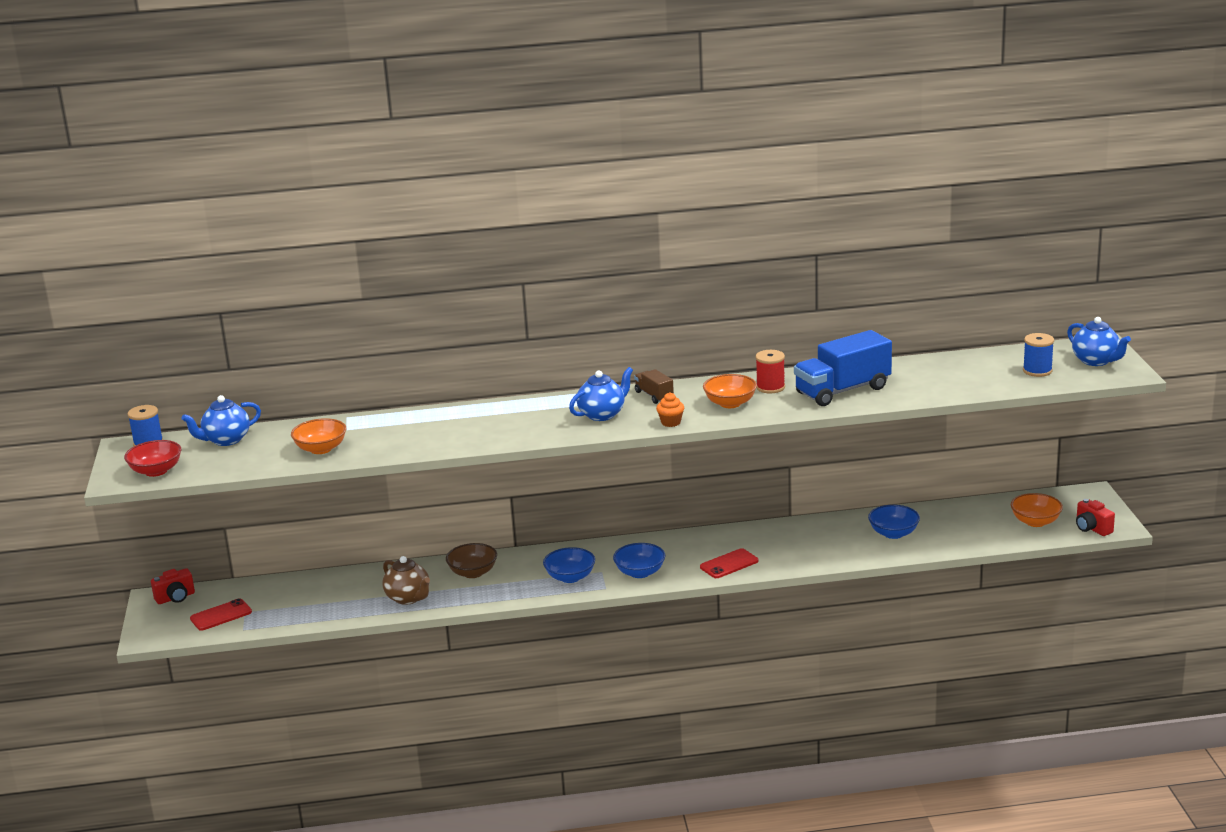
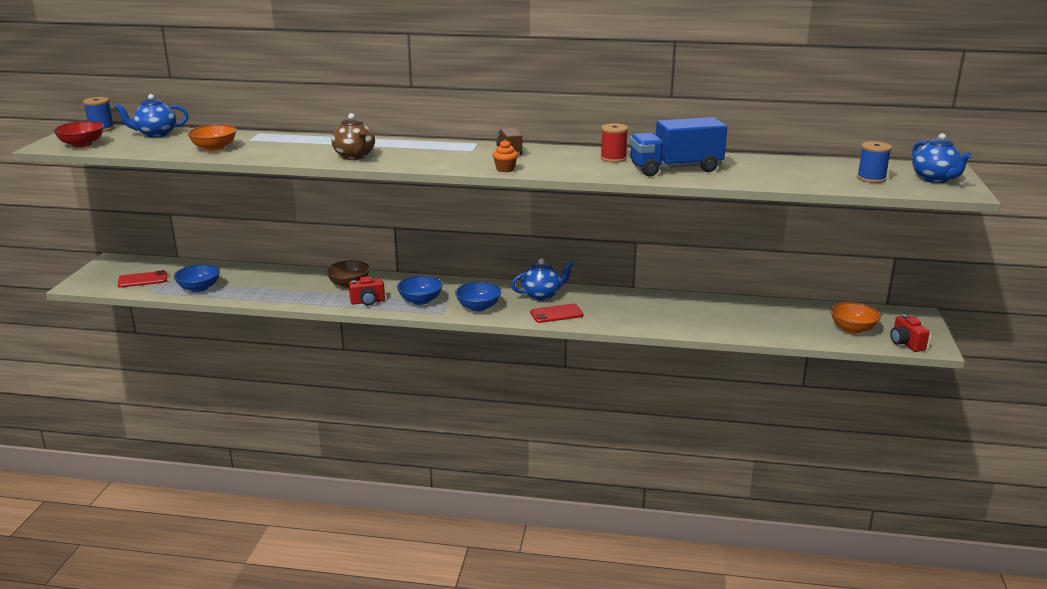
camera: 15 degrees right, 0 degrees up
(175, 598) = (125, 263): red camera -> red camera (368, 302)
(408, 598) = (285, 293): brown teapot -> brown teapot (355, 156)
(602, 414) = (454, 157): blue teapot -> blue teapot (542, 295)
(730, 403) = (568, 164): orange bowl -> none
(893, 533) = (715, 315): blue bowl -> blue bowl (199, 288)

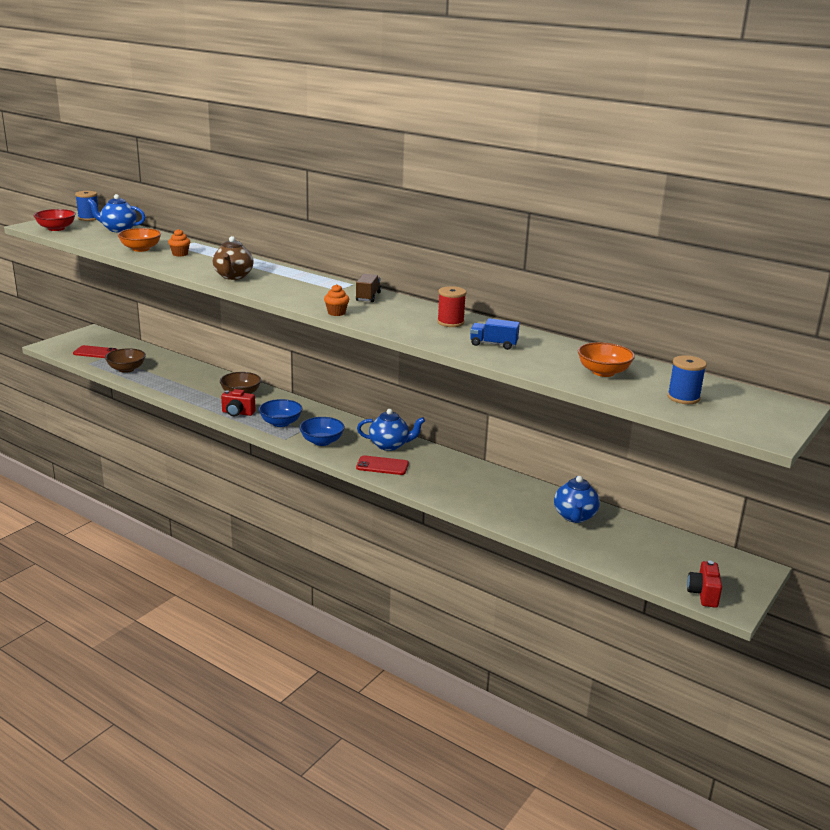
camera: 25 degrees right, 0 degrees up
(199, 288) = (126, 369): blue bowl -> brown bowl
(264, 146) = (180, 254): none -> orange cupcake
(675, 168) = (493, 344): blue truck -> blue truck, size x0.49
(852, 329) = (662, 562): orange bowl -> orange bowl (603, 372)
(935, 179) = (757, 414): blue teapot -> blue teapot (574, 516)

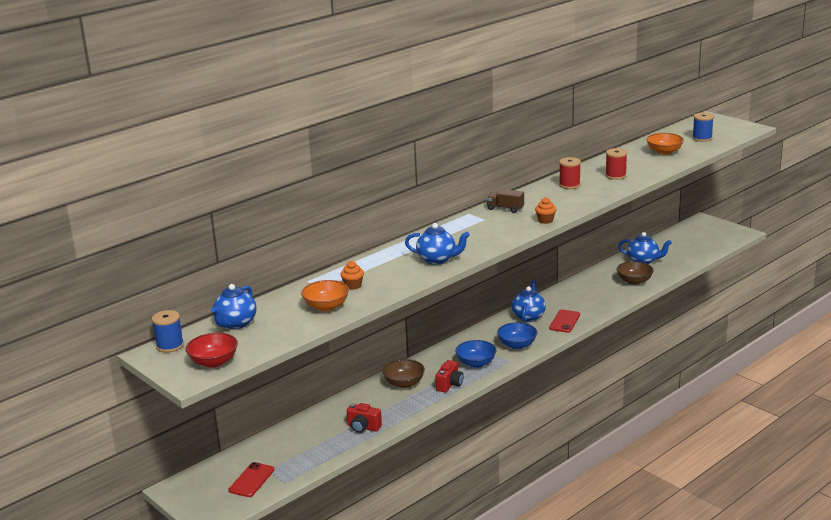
camera: 75 degrees left, 0 degrees up
(126, 369) = (314, 454): brown bowl -> brown bowl (634, 281)
(233, 276) = (437, 259): brown teapot -> blue teapot
(493, 344) = (615, 176): blue truck -> red spool
(703, 594) = (731, 238): red camera -> red camera (363, 427)

